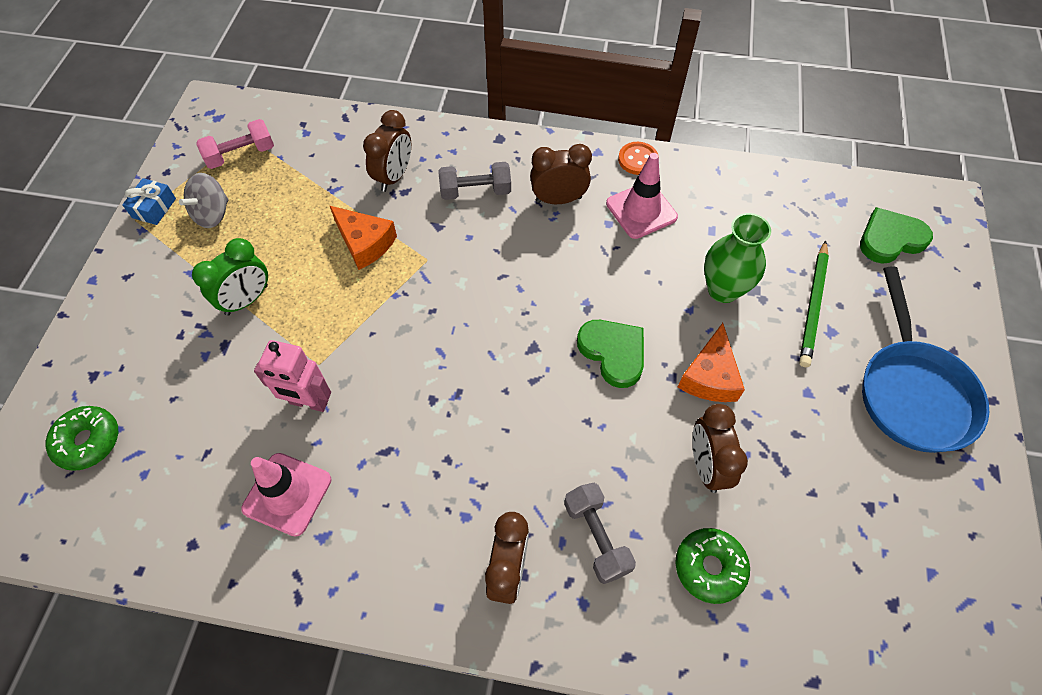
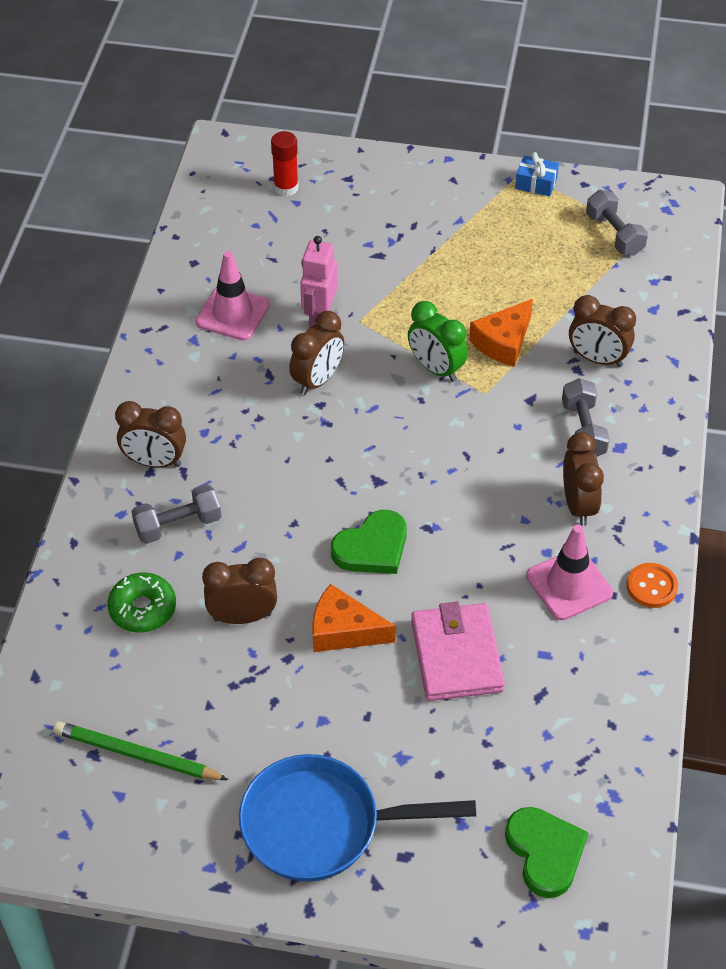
camera: 90 degrees right, 10 degrees down
(88, 441) = (286, 188): green donut -> red glue stick
(212, 214) = (532, 225): grey spinning top -> none
(241, 155) = (614, 234): pink dumbbell -> grey dumbbell
(247, 300) = (429, 263): green clock -> green clock (436, 369)
(399, 402) = (317, 380): none -> brown clock
(723, 290) = (456, 655): green vase -> pink wallet
(813, 305) = (438, 744): green pencil -> green pencil (137, 755)

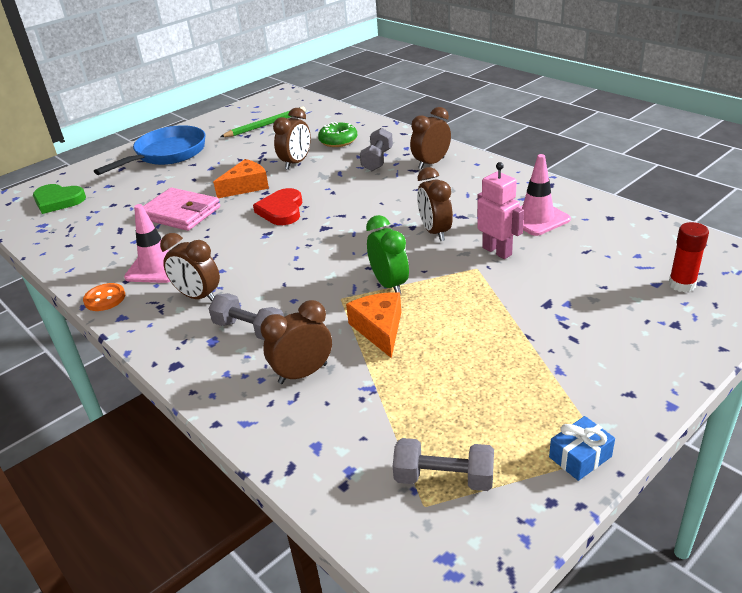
camera: 130 degrees right, 15 degrees down
(372, 547) = (281, 210): green heart -> red heart
(436, 369) = (389, 284): green clock -> green clock turned 75 degrees clockwise

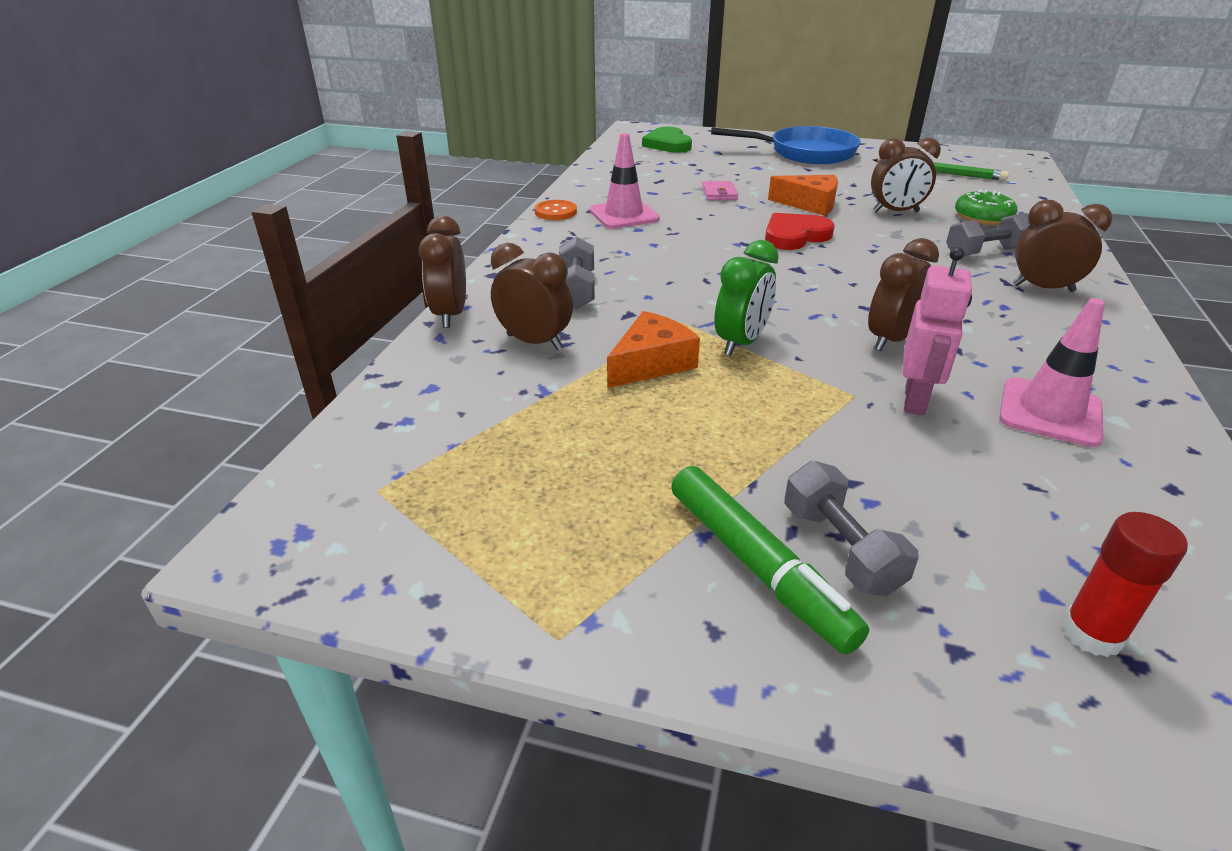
camera: 55 degrees right, 0 degrees up
(180, 213) = (719, 193): pink wallet -> pink wallet, size x0.51
(198, 297) = (601, 248): brown clock -> brown clock (450, 315)
(444, 478) = (427, 491): grey dumbbell -> grey dumbbell (840, 549)
(580, 457) = (533, 606): blue gift -> none
(593, 361) = (757, 566): none -> green marker

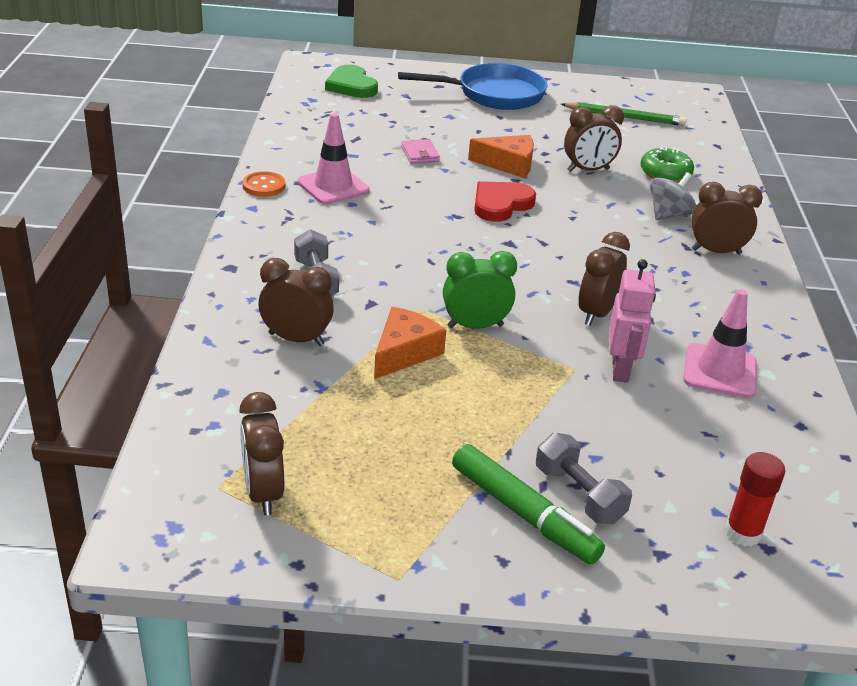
camera: 15 degrees left, 0 degrees up
(450, 315) = (207, 316): brown clock -> brown clock (263, 493)
(741, 343) = (475, 326): green clock -> green clock turned 120 degrees counterclockwise
(985, 252) = (668, 215): grey dumbbell -> grey spinning top

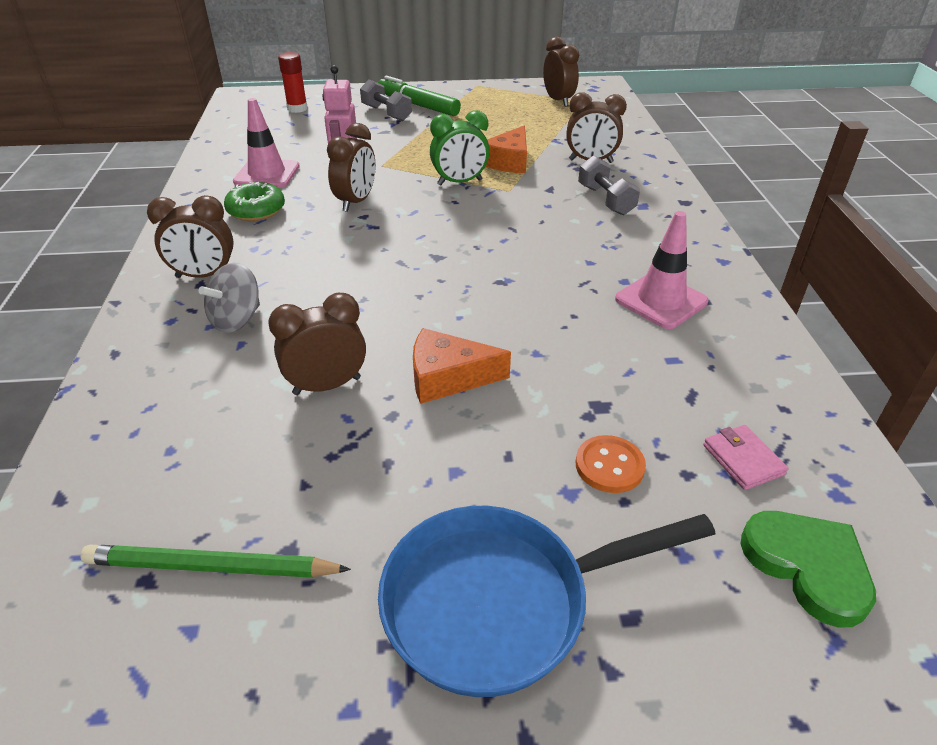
camera: 175 degrees right, 5 degrees up
(264, 186) = (738, 289): orange button -> orange button (609, 466)
(420, 154) = (582, 377): pink wallet -> pink wallet (743, 460)
(501, 204) = (451, 304): red heart -> none
(665, 173) = (204, 399): green donut -> green donut (256, 210)

